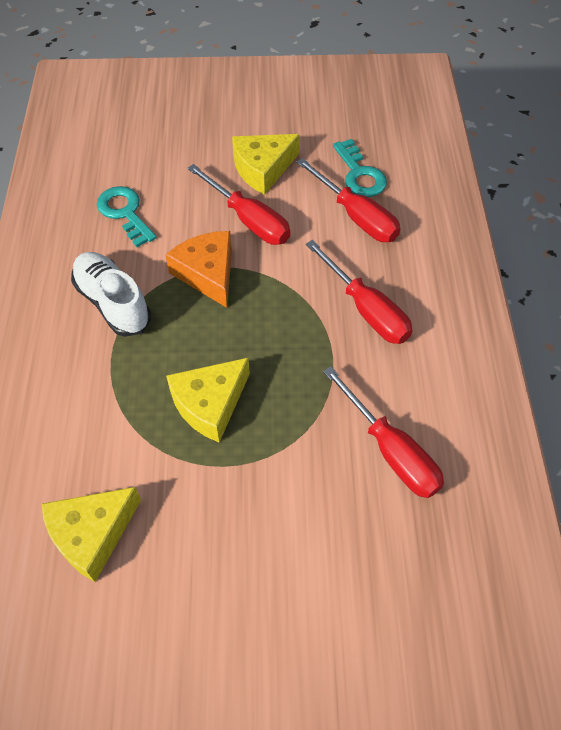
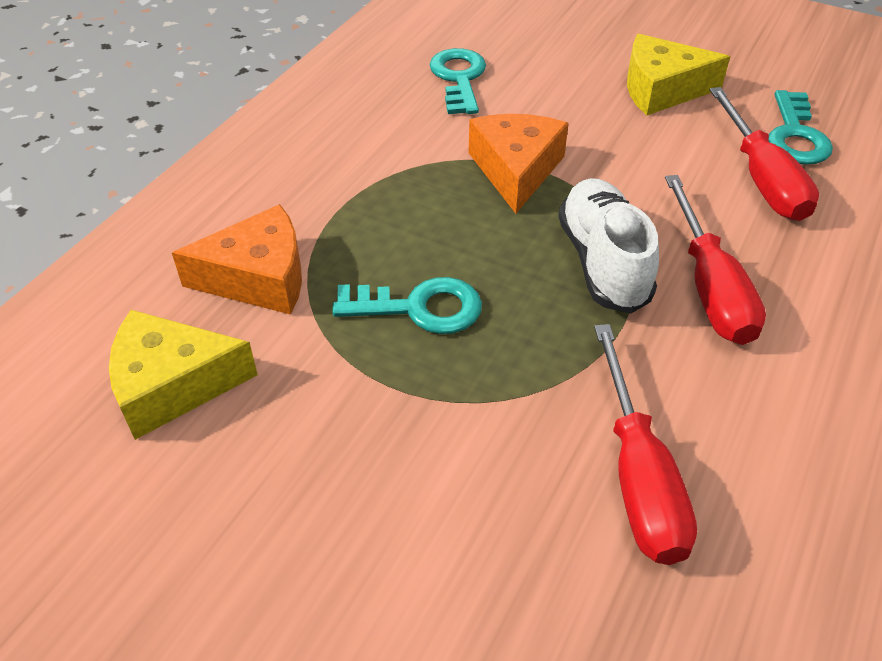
camera: 30 degrees right, 10 degrees down
(93, 432) = (258, 278): none -> orange cheese
(113, 303) = (380, 158): white shoe -> white shoe (603, 262)
(210, 404) = (419, 308): yellow cheese -> turquoise key
(249, 220) = (608, 134): red screwdriver -> none

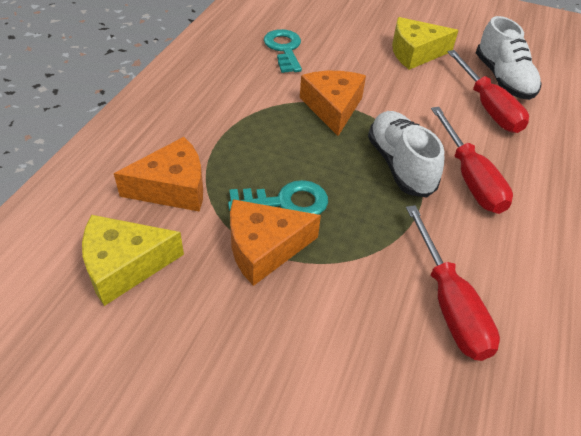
camera: 10 degrees left, 0 degrees up
(375, 373) = (264, 248): none -> orange cheese
(795, 136) = (503, 79): turquoise key -> white shoe

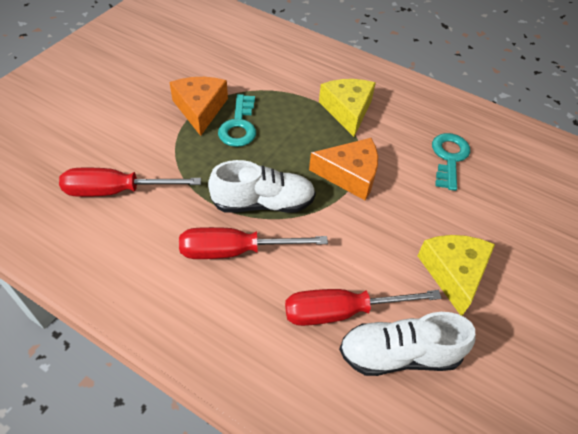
camera: 100 degrees right, 5 degrees up
(125, 265) = (207, 53): yellow cheese -> yellow cheese (347, 111)
(172, 187) = (267, 74): orange cheese -> none
(284, 49) = (449, 157): turquoise key -> turquoise key turned 75 degrees counterclockwise

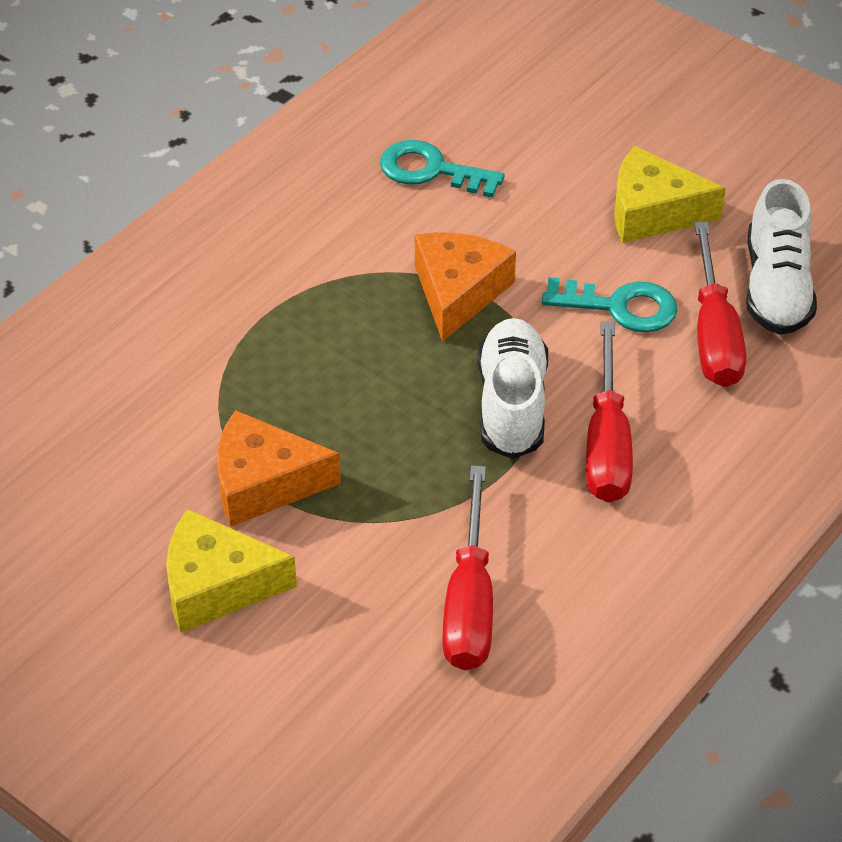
camera: 80 degrees left, 5 degrees down
(239, 126) = (320, 427): turquoise key -> turquoise key (620, 307)
(347, 111) = (300, 274): yellow cheese -> yellow cheese (217, 585)

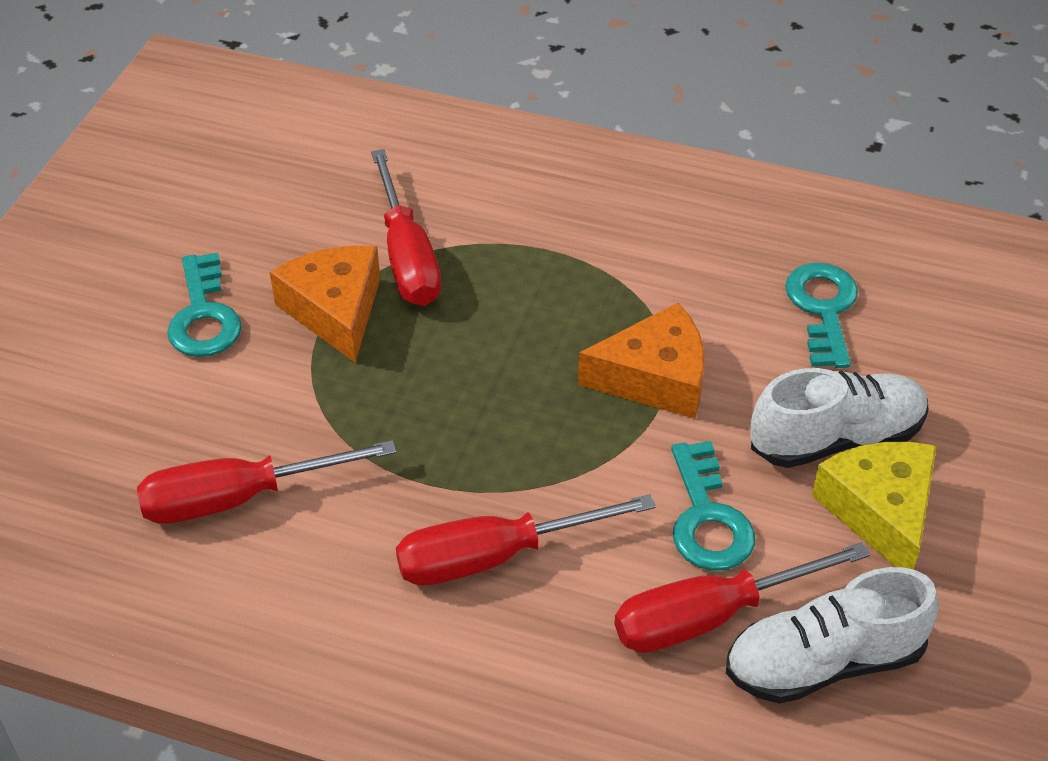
camera: 70 degrees right, 0 degrees up
(217, 585) = (204, 316): yellow cheese -> turquoise key
(219, 414) = (407, 256): none -> red screwdriver
(512, 404) = (516, 462): white shoe -> white shoe (836, 438)

